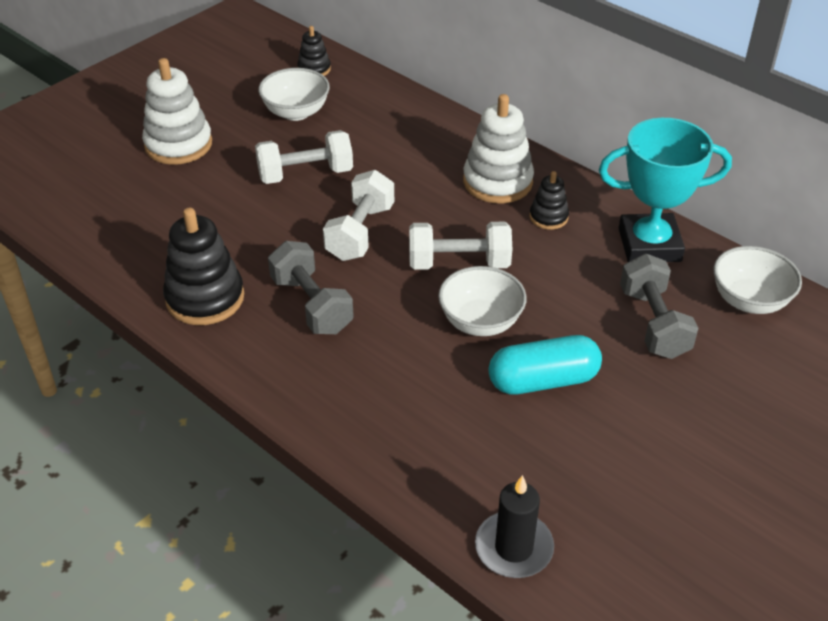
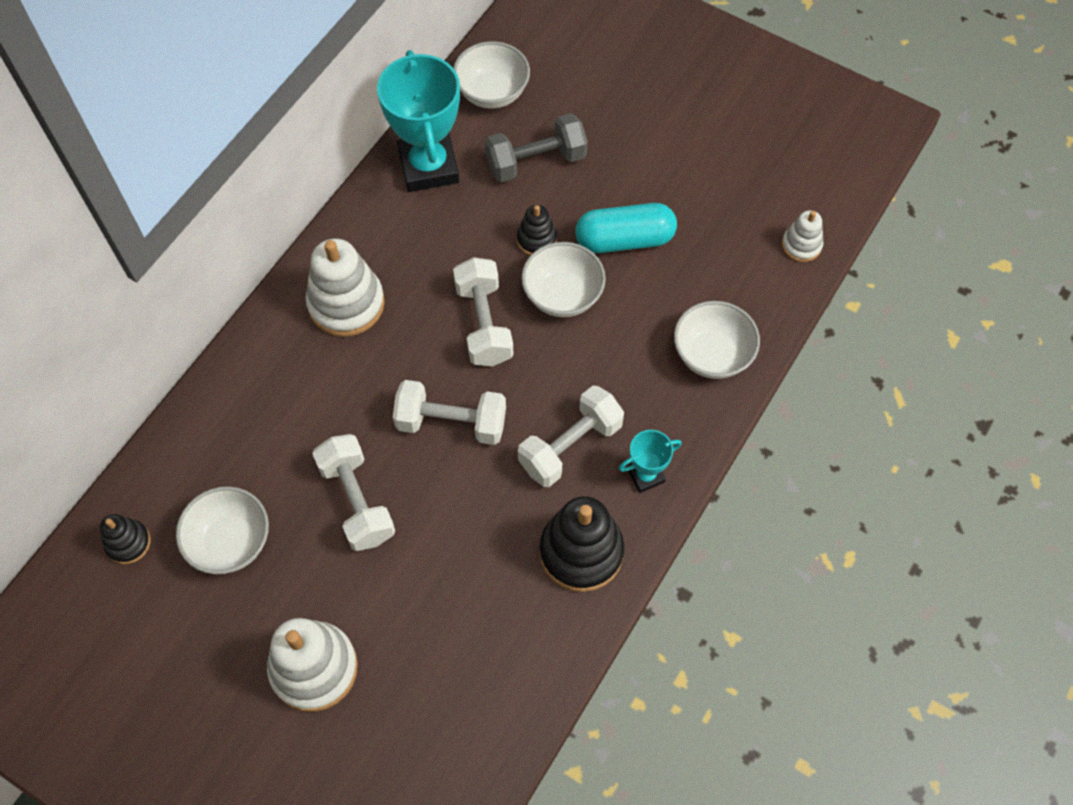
camera: 100 degrees left, 20 degrees up
(262, 353) = (645, 475): none -> turquoise trophy
(311, 305) = (570, 446): grey dumbbell -> white dumbbell
(382, 430) = (712, 354): none -> white bowl
(514, 548) = (801, 245): black candle -> white stacking toy
(543, 380) = (624, 240): turquoise capsule -> turquoise capsule turned 75 degrees counterclockwise
(548, 217) = (399, 252): black stacking toy -> black stacking toy (536, 239)

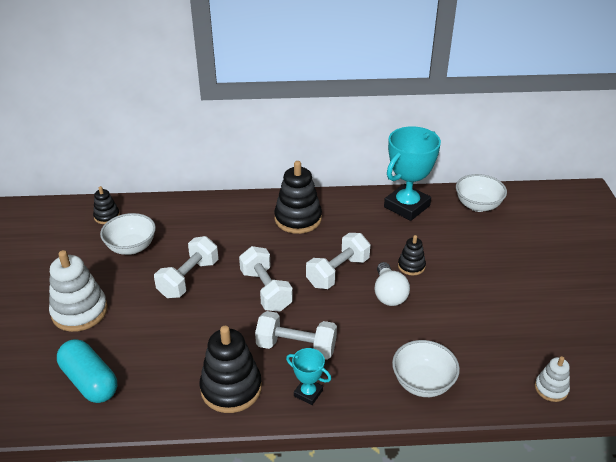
camera: 55 degrees right, 25 degrees down
(346, 303) = (298, 219): white stacking toy -> black stacking toy
(536, 161) = (458, 241): grey dumbbell -> none
(562, 295) = (389, 294): white bowl -> white light bulb
(624, 240) = (453, 301): turquoise capsule -> turquoise capsule (90, 381)

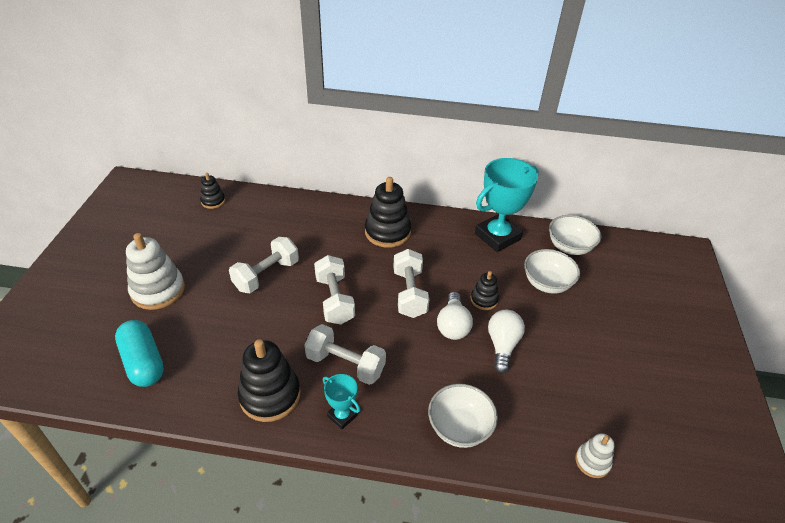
camera: 10 degrees right, 5 degrees up
(131, 247) = (225, 235): white bowl -> white bowl (546, 284)
(338, 272) = (409, 293): white dumbbell -> white dumbbell turned 60 degrees counterclockwise
(441, 304) = (502, 345): none -> white light bulb

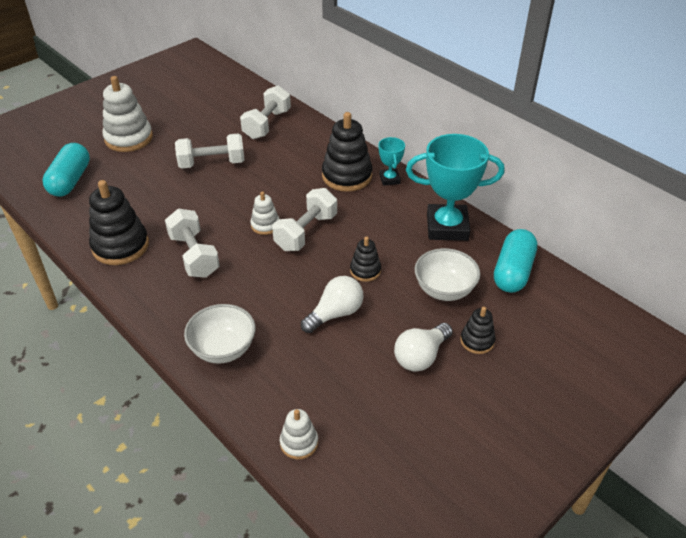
camera: 40 degrees right, 0 degrees up
(213, 201) = (235, 91): black stacking toy -> black stacking toy (477, 341)
(334, 300) = (241, 206): white dumbbell -> white dumbbell (267, 124)
(342, 416) = (151, 288): turquoise trophy -> turquoise trophy (389, 179)
(372, 305) = (265, 225): none -> white stacking toy
(453, 325) = (312, 275): white light bulb -> white light bulb (421, 356)
(569, 247) = (512, 272): white bowl -> turquoise capsule

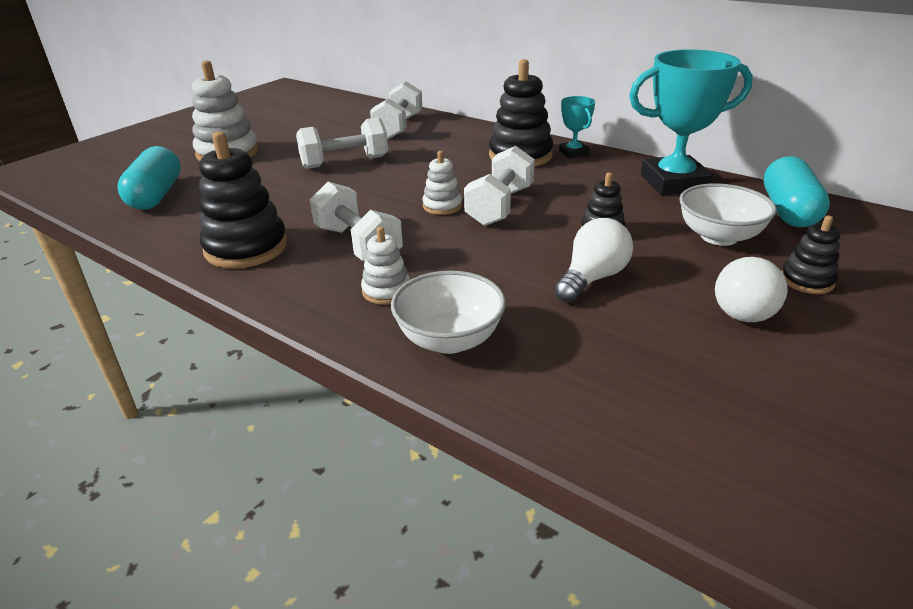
camera: 10 degrees left, 10 degrees down
(299, 442) = (643, 445): white stacking toy -> white stacking toy (386, 291)

